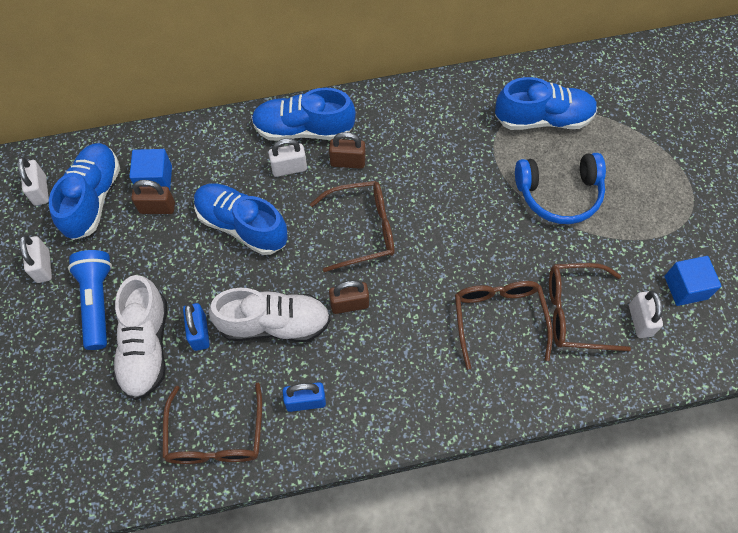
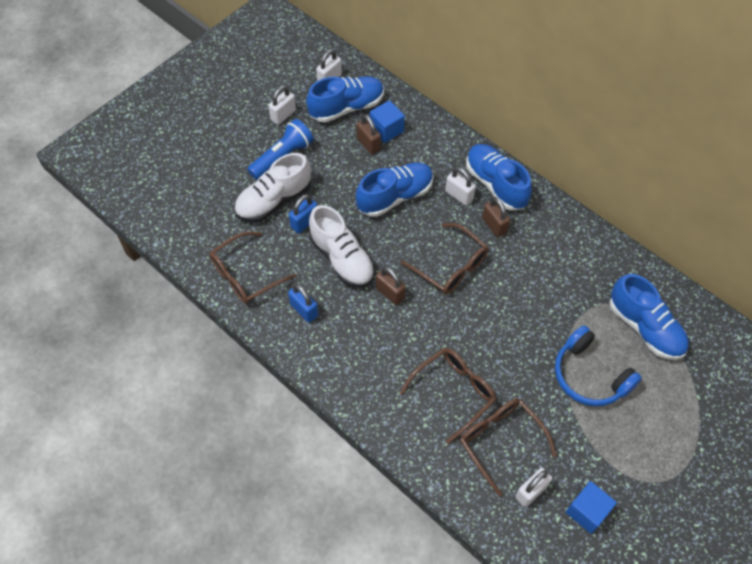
camera: 55 degrees right, 5 degrees down
(242, 225) = (395, 196): blue shoe -> blue shoe turned 60 degrees clockwise

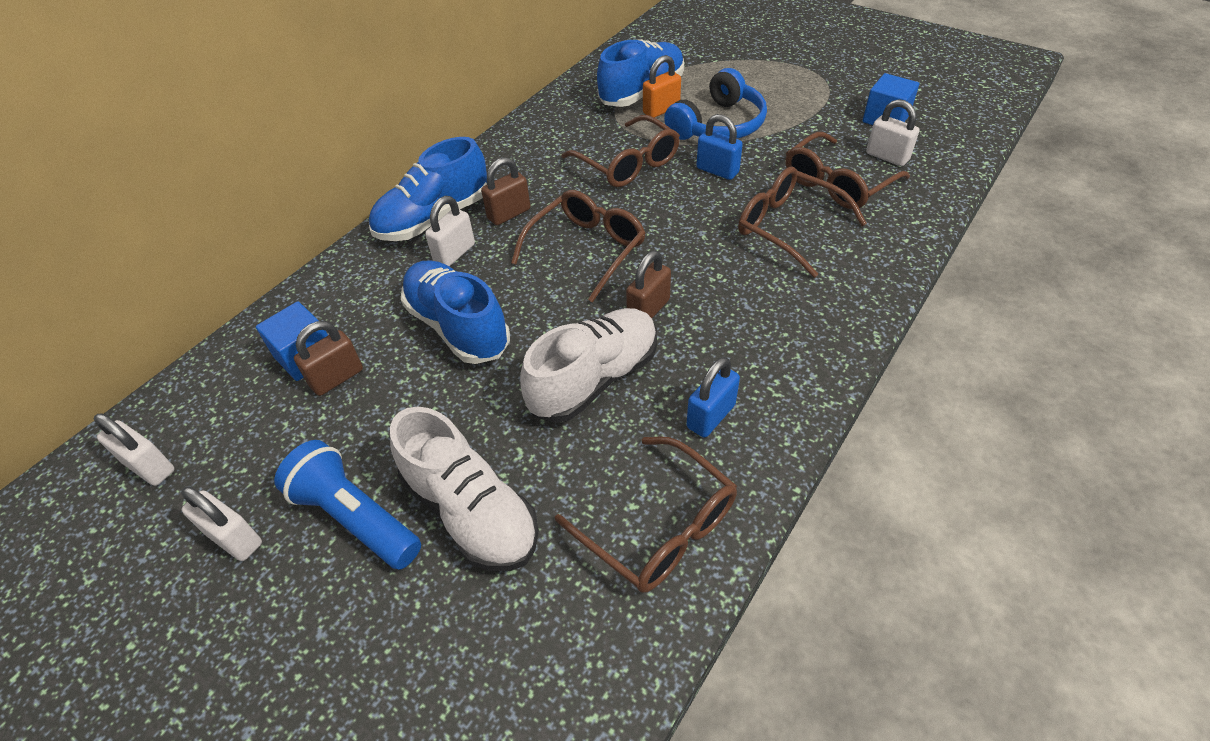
camera: 95 degrees left, 10 degrees down
(304, 222) = (521, 448): blue padlock -> blue padlock (717, 170)
(346, 107) = (238, 425): blue shoe -> none
(543, 303) = (628, 163): none -> brown glasses
(616, 337) = (661, 110): none -> orange padlock

